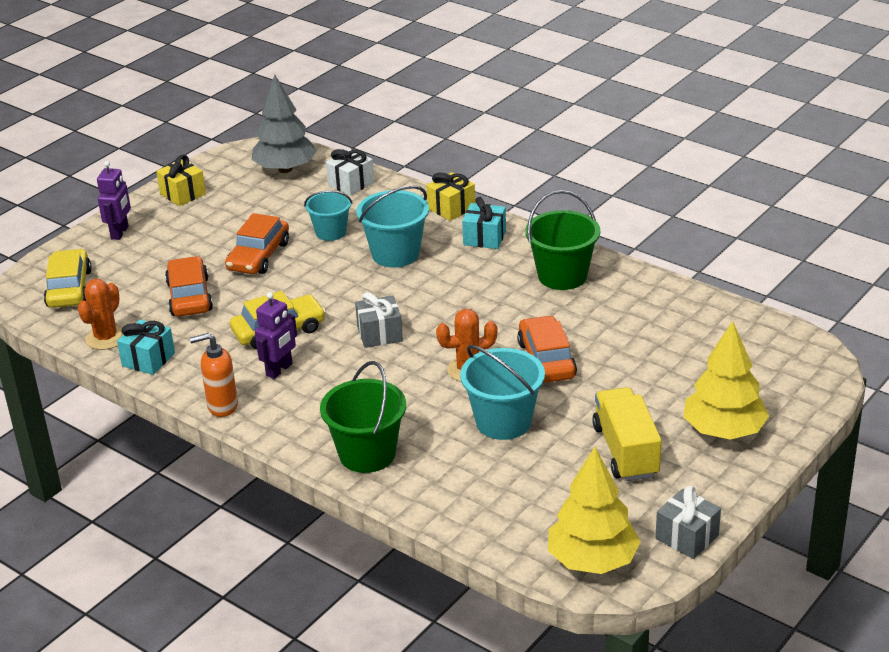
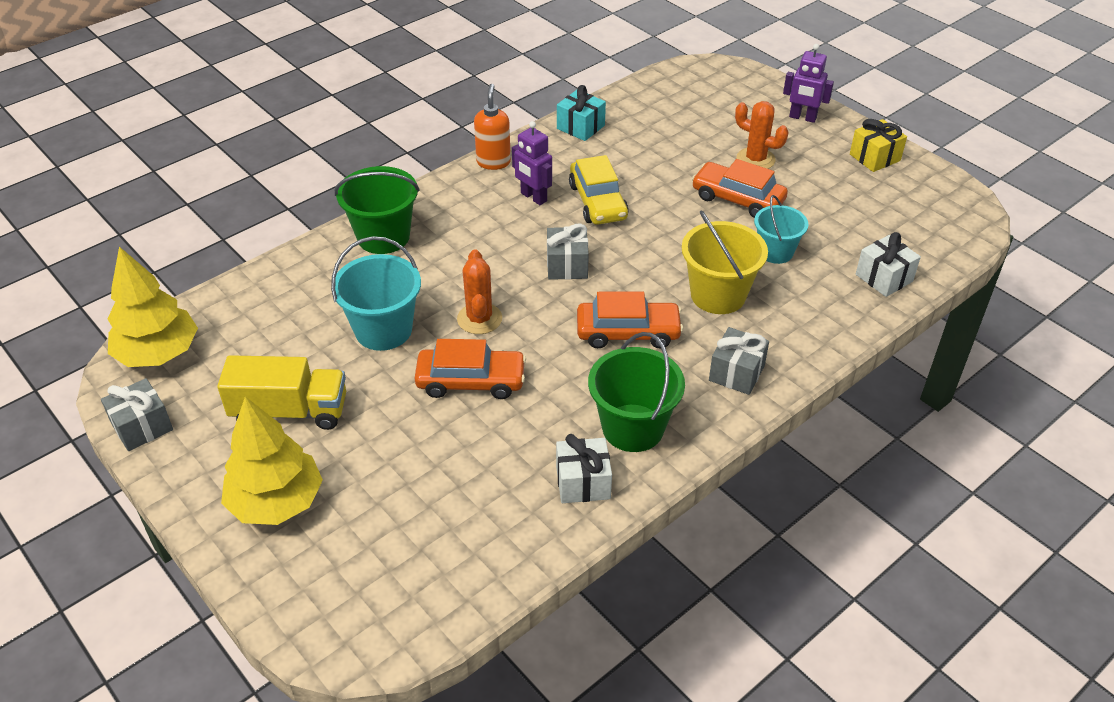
camera: 100 degrees right, 10 degrees up
(69, 288) = (709, 89): yellow car -> none
(106, 338) = (622, 106): orange cactus -> orange cactus (755, 159)
(189, 297) = (675, 153): orange car -> orange car (628, 332)
(285, 169) = (924, 231): grey tree -> none
(395, 254) = (718, 295): turquoise bucket -> yellow bucket
(451, 208) = (813, 355): yellow gift -> none
(484, 238) = (736, 373): turquoise gift -> grey gift
(626, 290) = (583, 482): none -> white gift

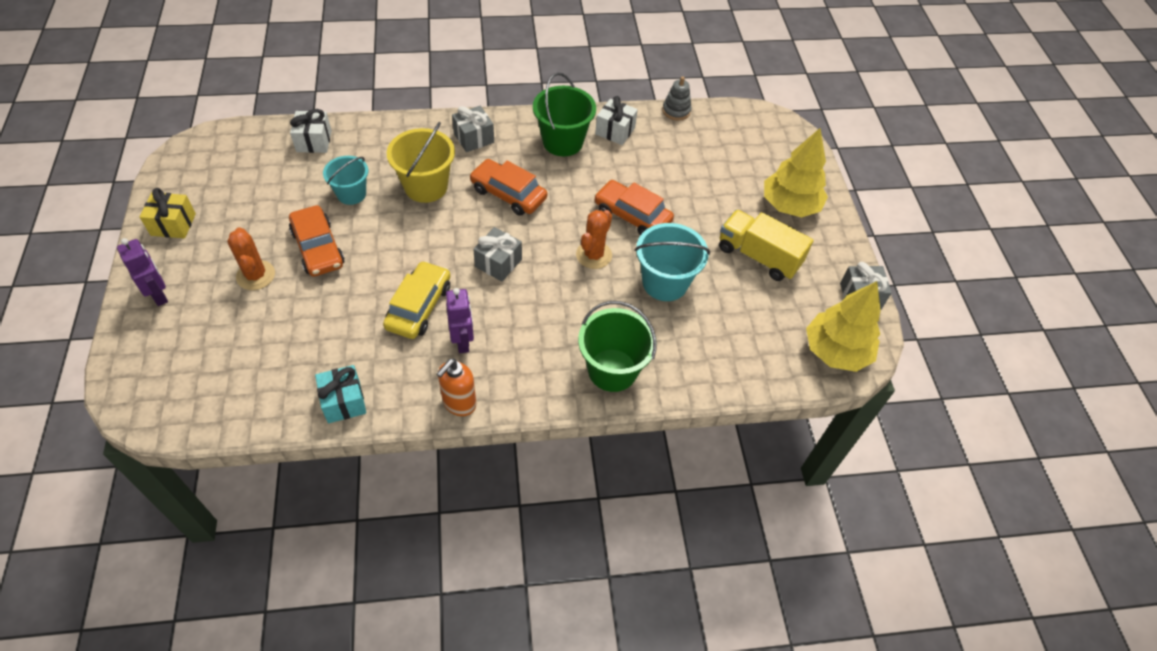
camera: 150 degrees left, 10 degrees up
(526, 570) = (676, 111): none -> grey stacking toy

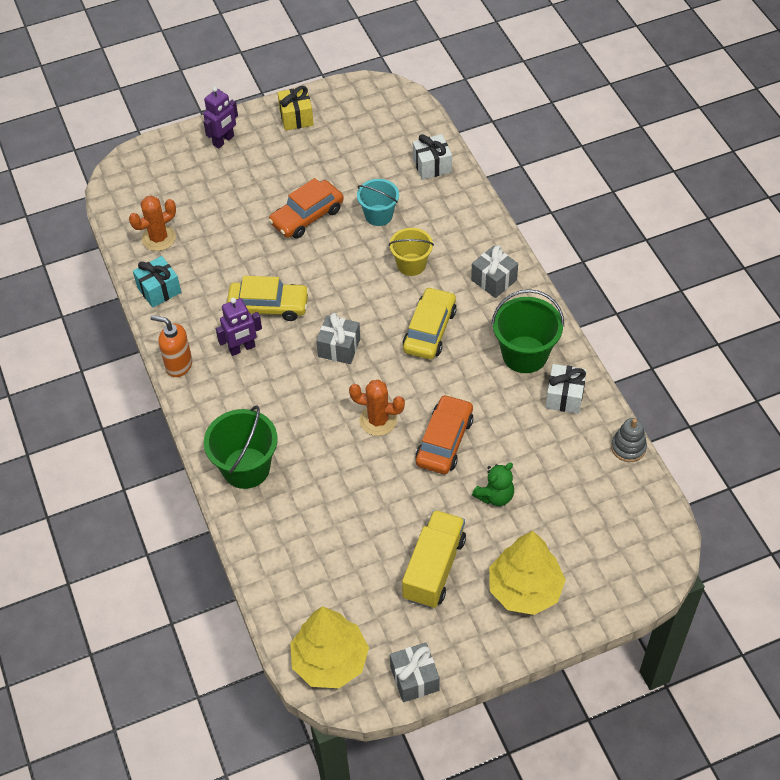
camera: 80 degrees right, 0 degrees up
(256, 275) = (263, 188): orange cactus -> orange cactus (158, 238)
(426, 186) = (411, 264): yellow bucket -> yellow bucket, size x0.66
(508, 194) = (429, 330): orange car -> yellow car
(665, 282) = (365, 488): turquoise bucket -> none
(698, 199) = (495, 496): none -> green teddy bear

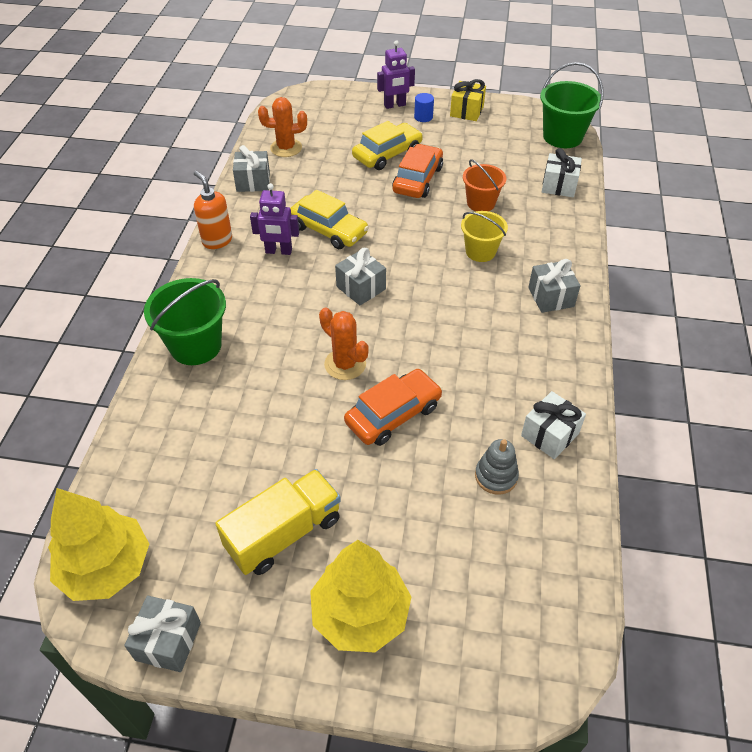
camera: 30 degrees right, 5 degrees down
(159, 290) = (253, 182): turquoise gift -> grey gift
(261, 142) = (423, 117): none -> blue cylinder
(307, 216) = (417, 179): orange car -> orange car turned 120 degrees clockwise
(378, 215) = (481, 203): turquoise bucket -> orange bucket
(429, 330) = (455, 311): yellow car -> yellow car (387, 154)
(495, 496) = (403, 495): green teddy bear -> none
(524, 354) = (535, 375): green bucket -> green bucket (562, 137)
(628, 447) = (588, 523): grey stacking toy -> grey stacking toy (496, 476)

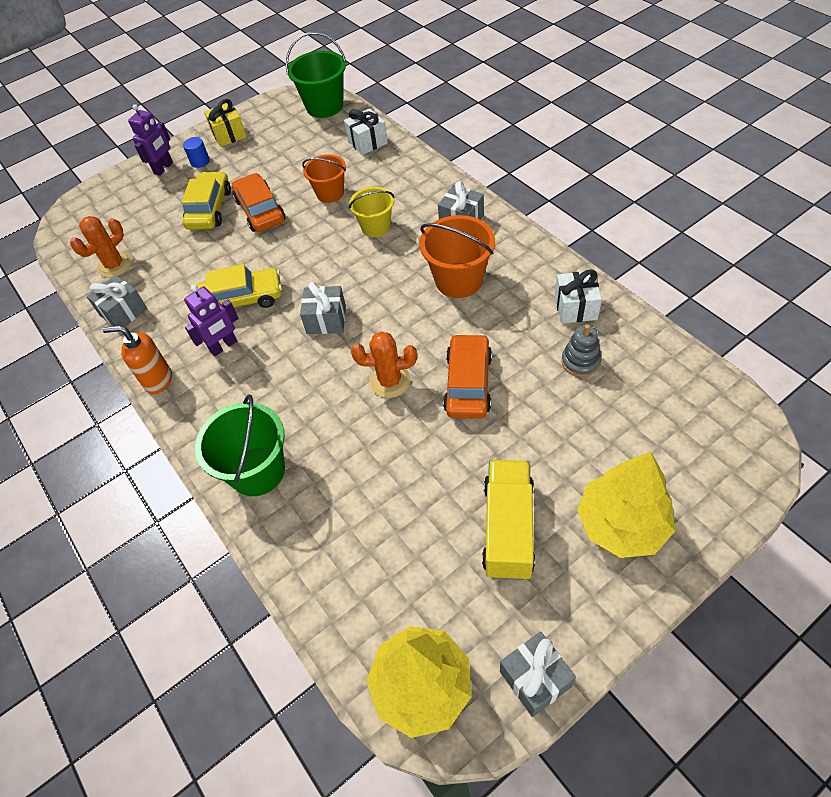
camera: 40 degrees left, 5 degrees up
(488, 338) = (459, 280): none -> orange bucket

